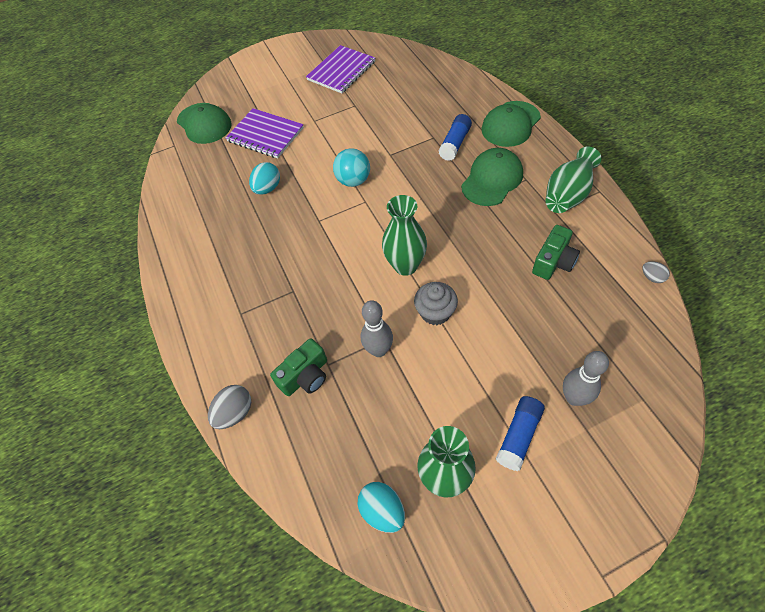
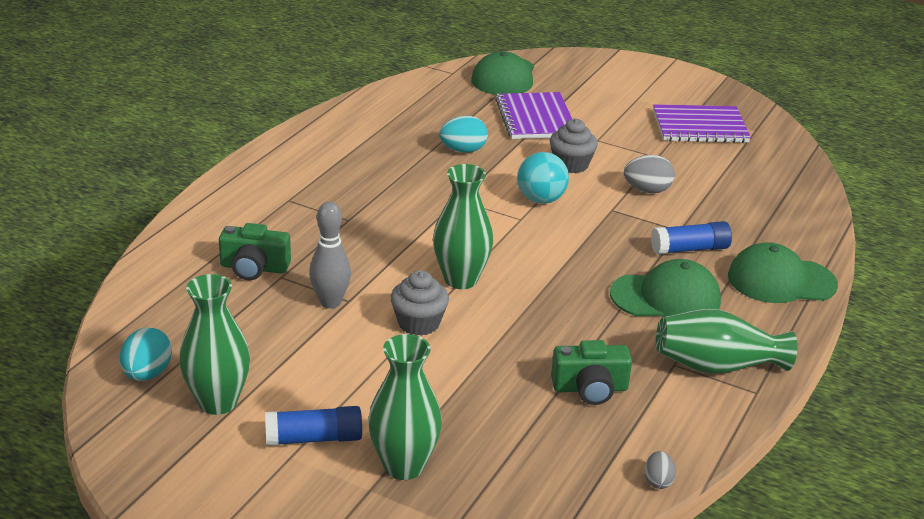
camera: 45 degrees right, 25 degrees down
(235, 413) = (175, 243): grey egg -> grey egg (647, 190)
(329, 146) = (571, 164): none -> grey cupcake
(574, 398) = (403, 466): grey bowling pin -> green vase

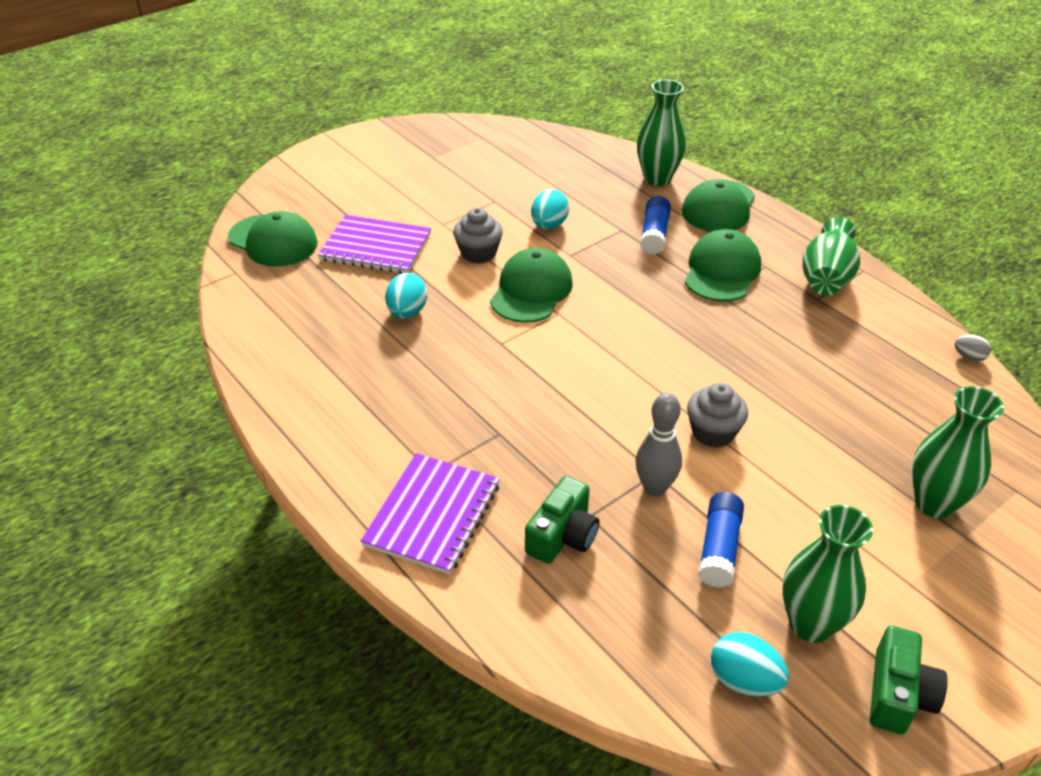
camera: 65 degrees left, 10 degrees up
(314, 439) = (885, 558): blue glue stick -> blue glue stick (719, 548)
(461, 279) = (648, 383): green vase -> green vase (657, 178)
(541, 199) = (531, 290): turquoise ball -> green cap
(590, 388) = (841, 354): green camera -> green camera (898, 694)
(647, 190) = (549, 225): grey egg -> turquoise egg
(700, 126) = (457, 162): purple notebook -> purple notebook (432, 514)

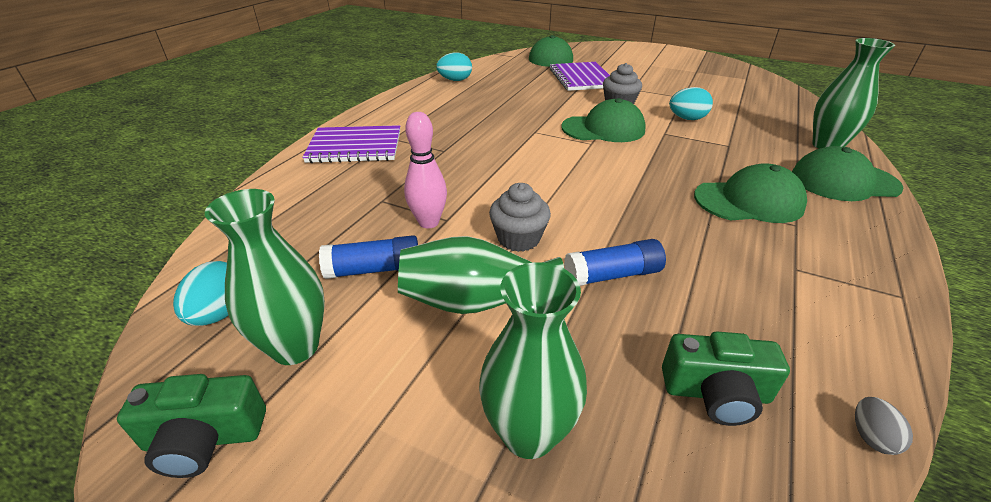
camera: 65 degrees right, 5 degrees down
(407, 312) = (532, 99): turquoise egg -> turquoise egg (455, 80)
(563, 535) = (356, 194): green camera -> green camera (716, 393)
(654, 234) = (746, 159): blue glue stick -> blue glue stick (612, 275)
(654, 488) = (428, 222): grey bowling pin -> pink bowling pin
(826, 278) = (841, 268): green vase -> green vase (476, 301)

